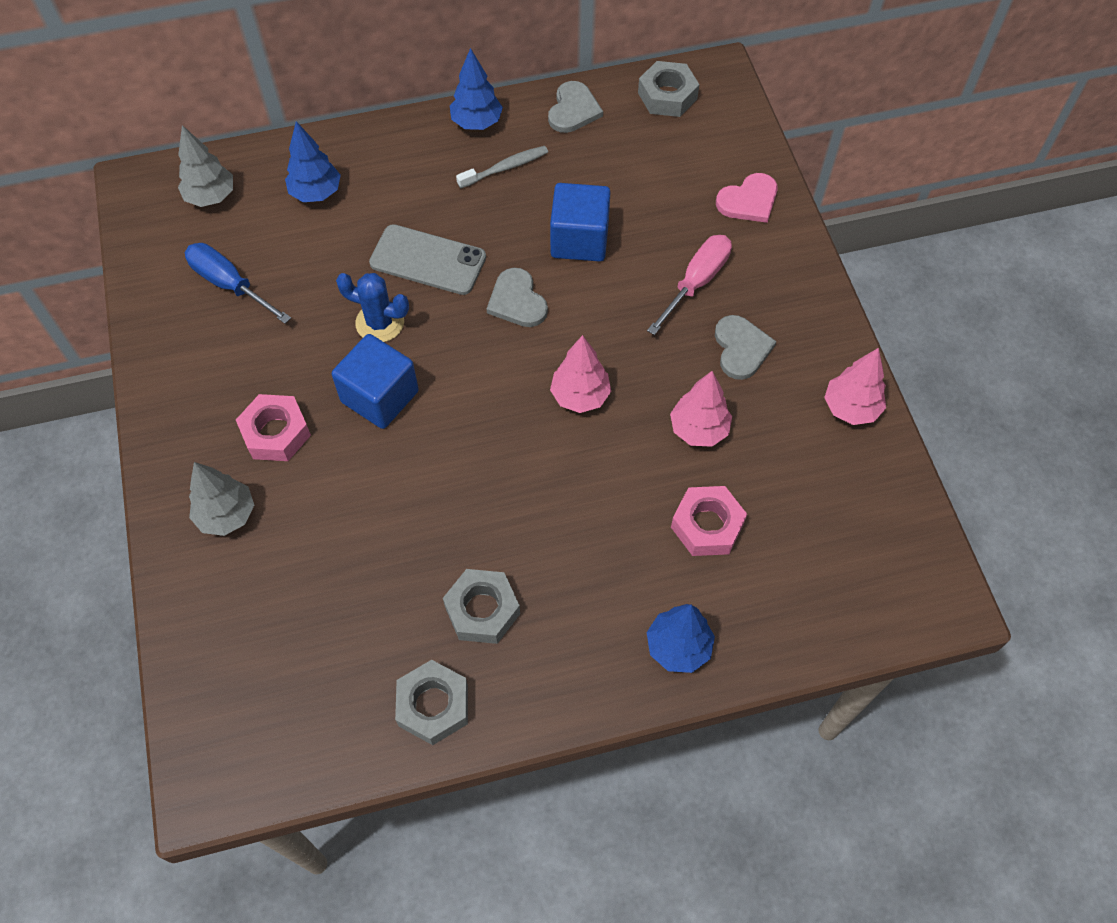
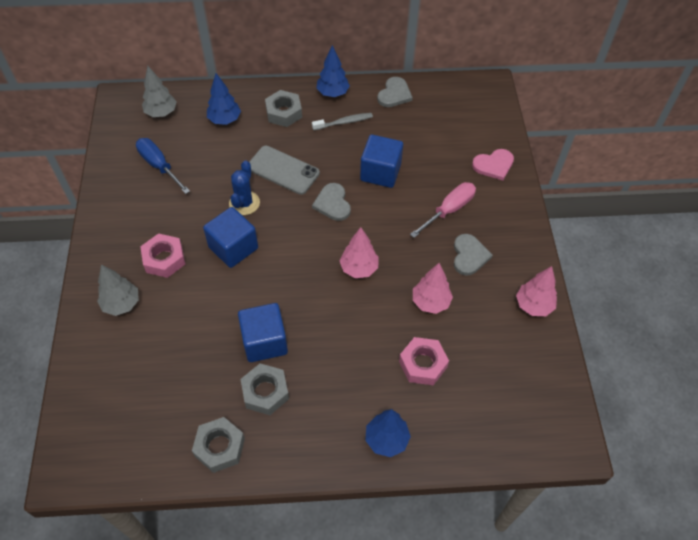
camera: 10 degrees right, 5 degrees down
(380, 323) = (244, 203): blue cactus -> blue cactus turned 75 degrees clockwise
(463, 534) = (264, 342): none -> blue cube
(667, 96) = (455, 94): grey nut -> grey nut (284, 113)

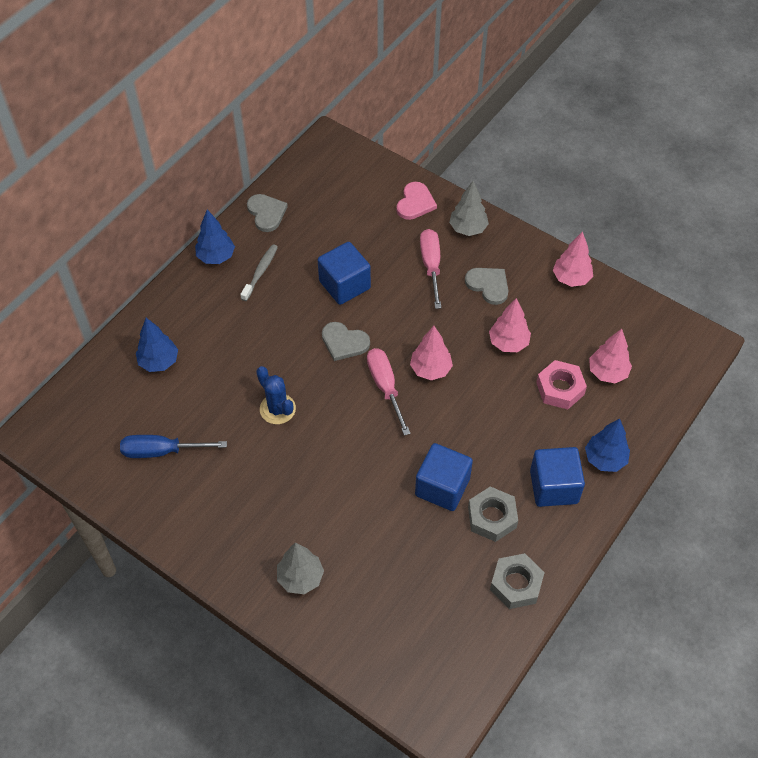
camera: 50 degrees left, 0 degrees up
(161, 113) = (92, 409): grey tree -> grey tree (468, 229)
(164, 259) = (281, 513): pink nut -> none
(233, 248) = (320, 449): blue cube -> blue cube (554, 487)
(283, 170) = (269, 354): grey phone -> none
(284, 113) = (200, 309): grey nut -> none
(318, 251) = (385, 386): none -> pink screwdriver
(470, 389) = (607, 372): none -> pink tree

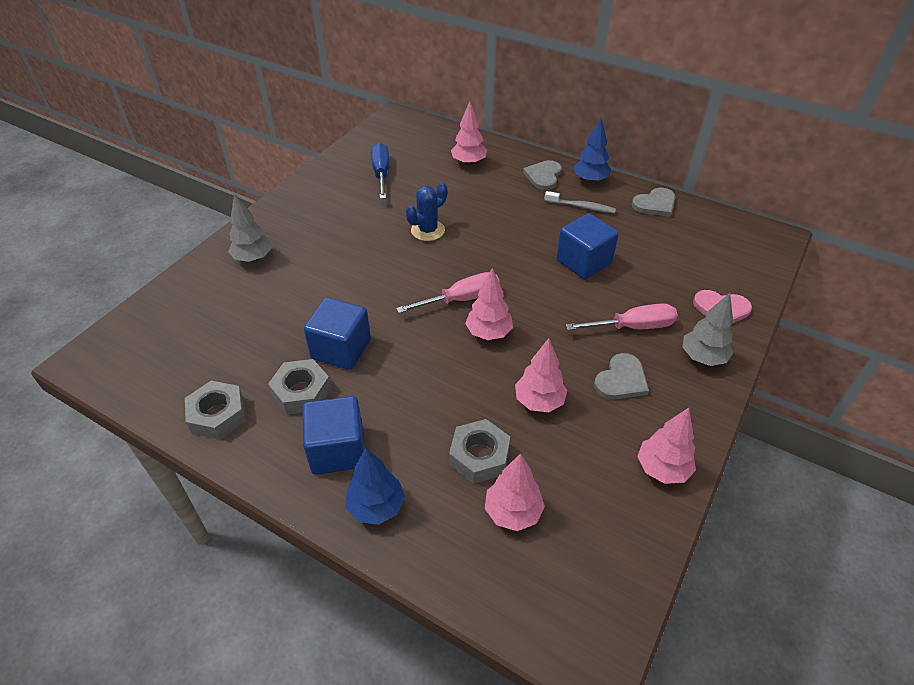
camera: 85 degrees right, 10 degrees down
(159, 362) = (468, 163): blue tree -> pink tree
(344, 342) = (511, 267): grey heart -> grey heart (543, 176)
(560, 388) = (479, 456): pink nut -> grey nut

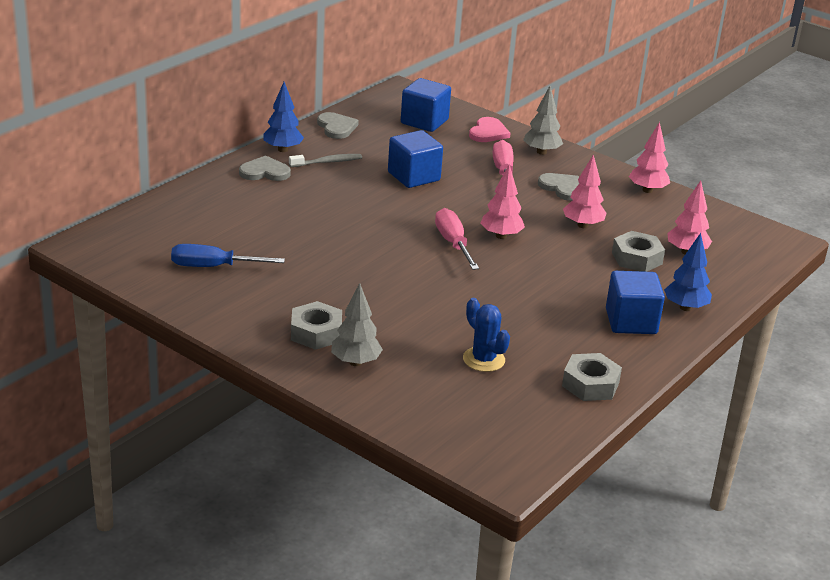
camera: 85 degrees left, 15 degrees down
(301, 392) = (564, 337): grey nut -> grey nut (316, 332)
(341, 349) = (511, 313): blue cube -> blue cube (424, 121)
(428, 230) = (339, 249): blue cactus -> blue cactus (483, 359)
(468, 163) = (217, 210): pink tree -> none
(543, 176) = (264, 172): grey heart -> grey heart turned 150 degrees clockwise
(581, 207) = (327, 162): grey toothbrush -> grey toothbrush turned 45 degrees clockwise

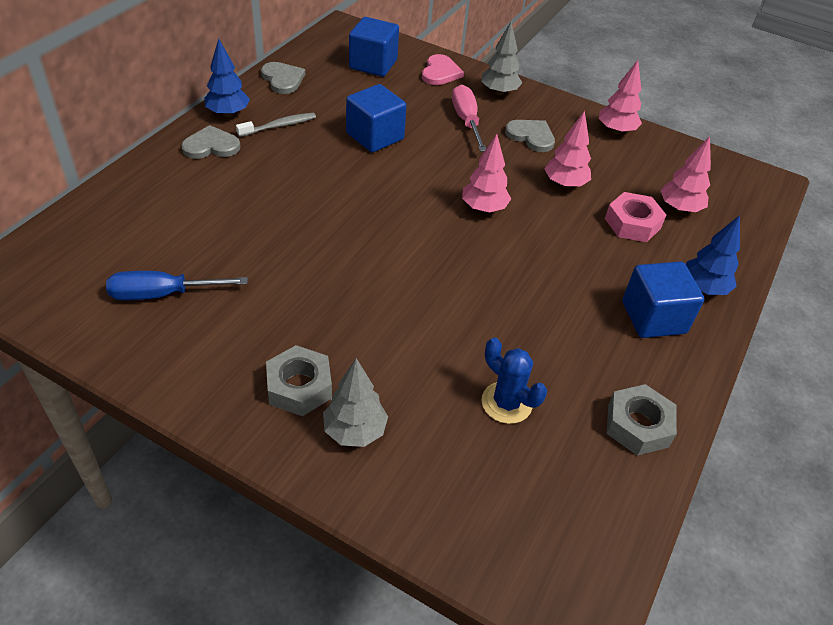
camera: 10 degrees left, 15 degrees up
(453, 243) = (434, 224): pink screwdriver -> none
(637, 258) = (632, 223): grey nut -> pink nut

